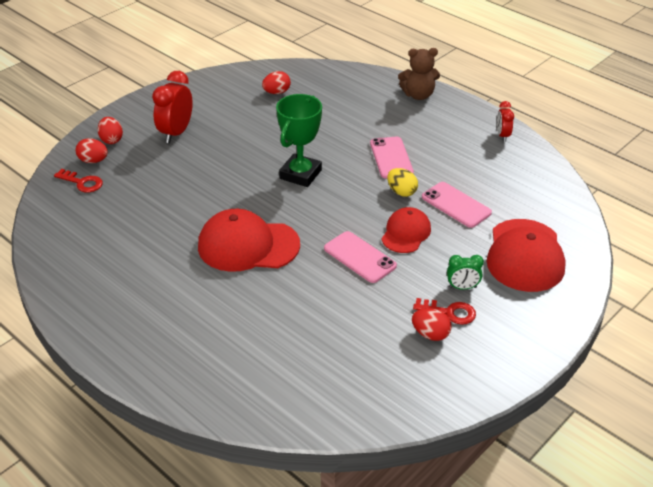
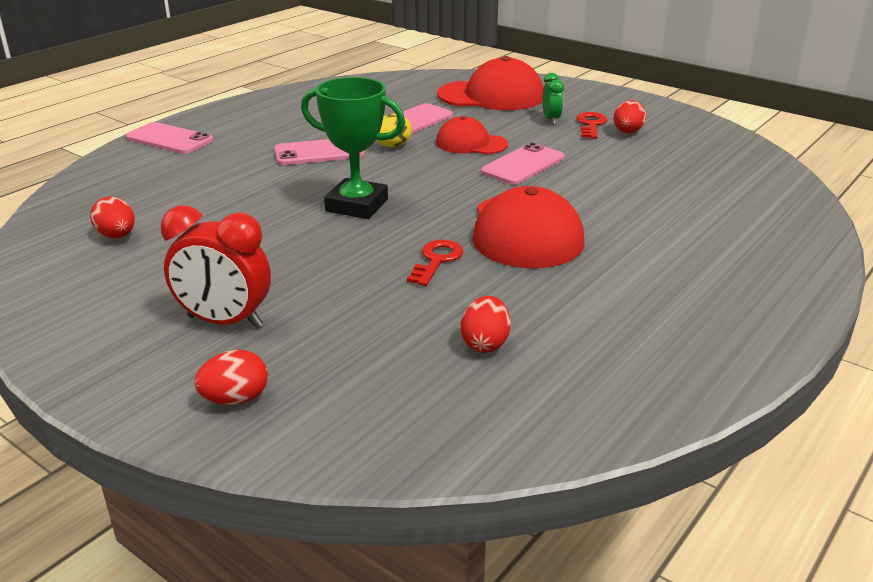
camera: 95 degrees left, 10 degrees down
(82, 183) = (391, 412): red key -> red key (437, 260)
(93, 161) = (313, 411): red egg -> red egg (485, 343)
(418, 95) = (169, 139): brown teddy bear -> pink phone
(502, 135) = (277, 100): red clock -> none

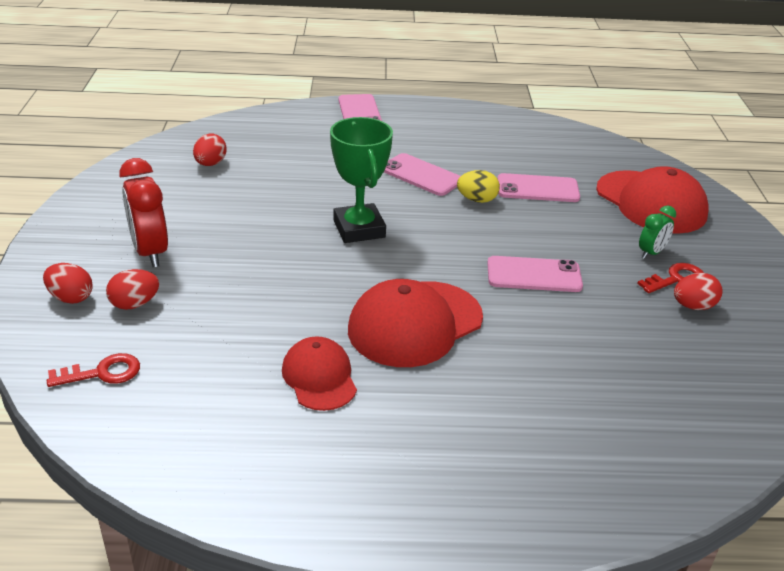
camera: 50 degrees right, 5 degrees up
(437, 260) = (318, 300): red key -> red key (102, 373)
(471, 143) = (537, 232): red cap -> red cap (319, 377)
(485, 343) = (223, 372): red egg -> red egg (134, 304)

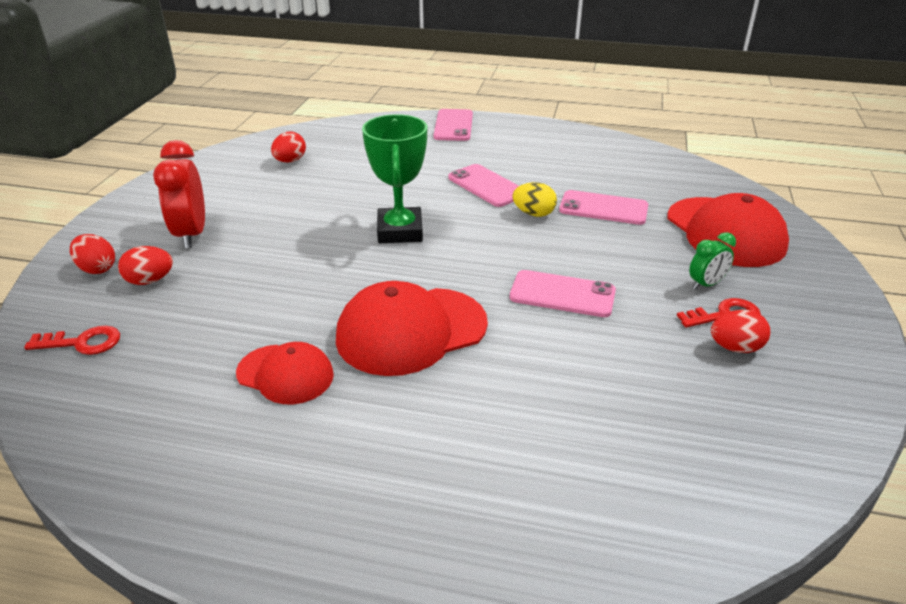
camera: 15 degrees right, 0 degrees up
(319, 377) = (285, 374): red cap -> red cap turned 120 degrees clockwise

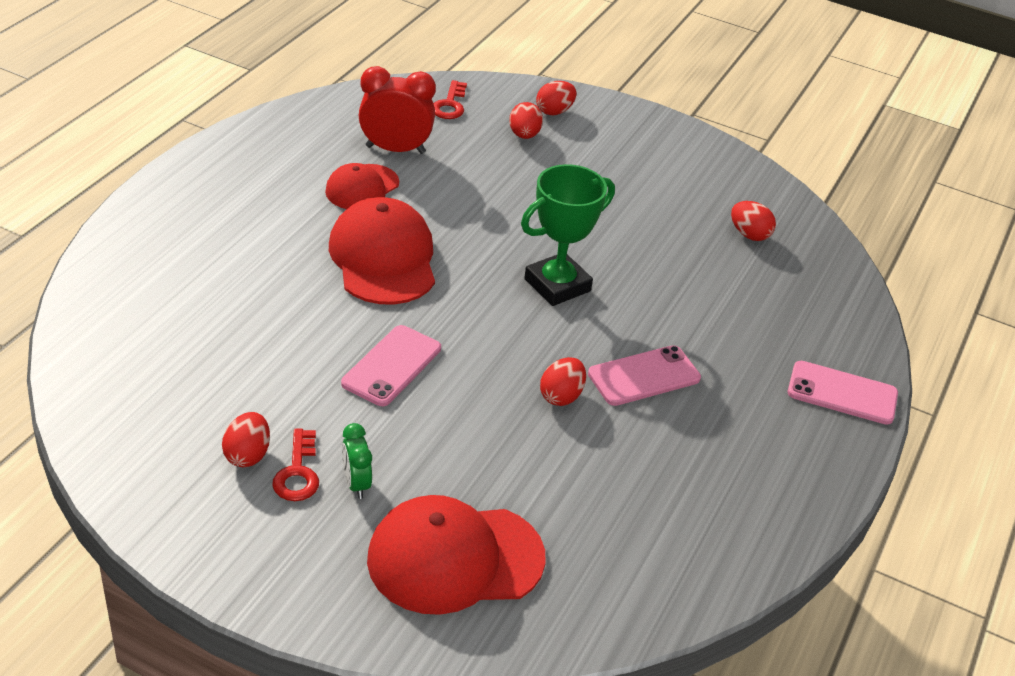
camera: 100 degrees right, 5 degrees up
(191, 234) = (597, 159): red clock -> red clock (395, 149)
(400, 231) = (557, 285): green trophy -> green trophy turned 45 degrees counterclockwise
(533, 214) = (561, 396): yellow egg -> red egg
(603, 208) = (554, 463): pink phone -> none

